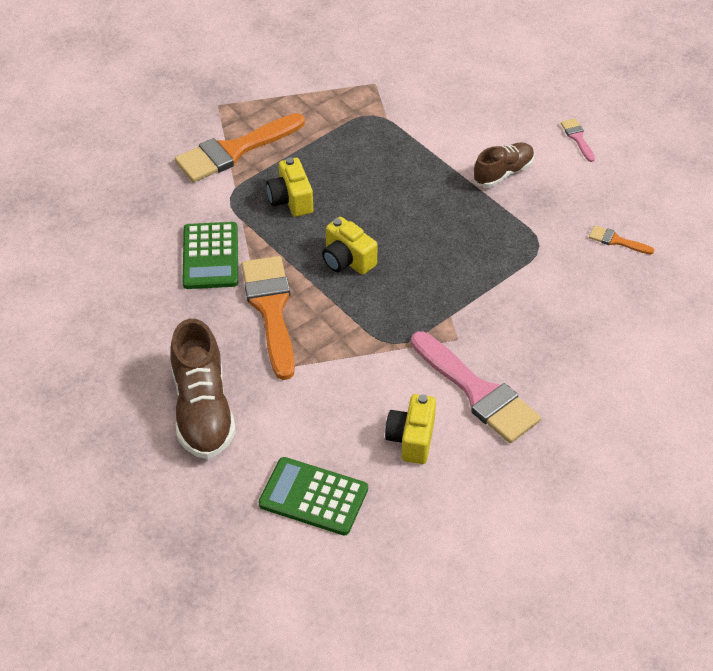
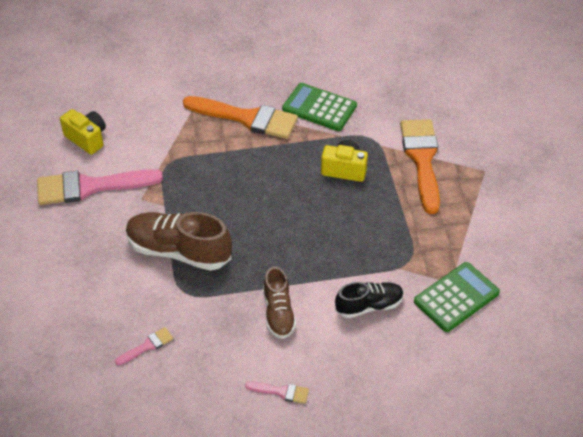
camera: 120 degrees right, 0 degrees up
(202, 410) = (193, 59): brown shoe -> brown shoe (179, 251)
(313, 496) = (90, 80): green calculator -> green calculator (456, 297)
(347, 260) = (260, 174): yellow camera -> none
(445, 121) = (369, 306): none -> black shoe
(616, 241) = (147, 346): orange brush -> pink brush

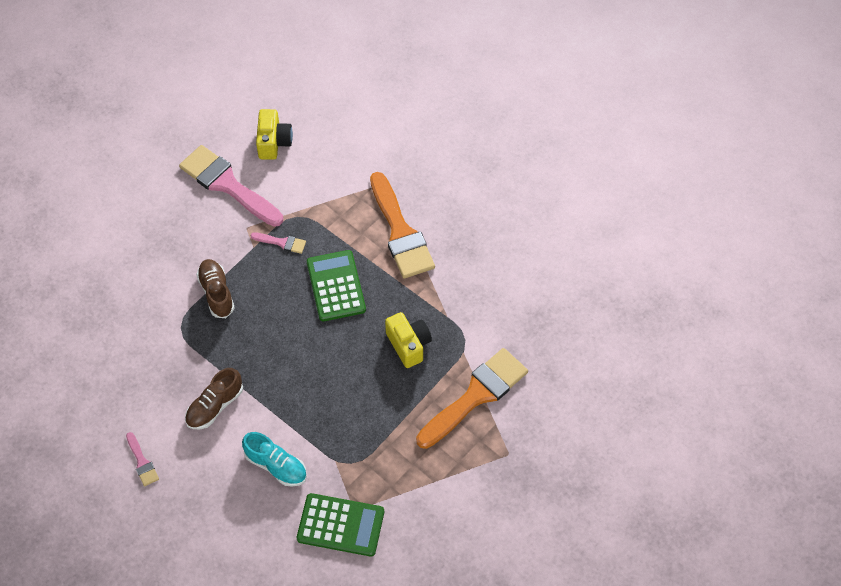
camera: 50 degrees right, 10 degrees up
(147, 346) = (111, 342): pink brush -> pink brush (282, 242)
(179, 251) = (216, 293): brown shoe -> brown shoe, size x0.61
(319, 107) = (464, 275): green calculator -> green calculator (336, 286)
(369, 306) = (276, 465): black shoe -> turquoise shoe

